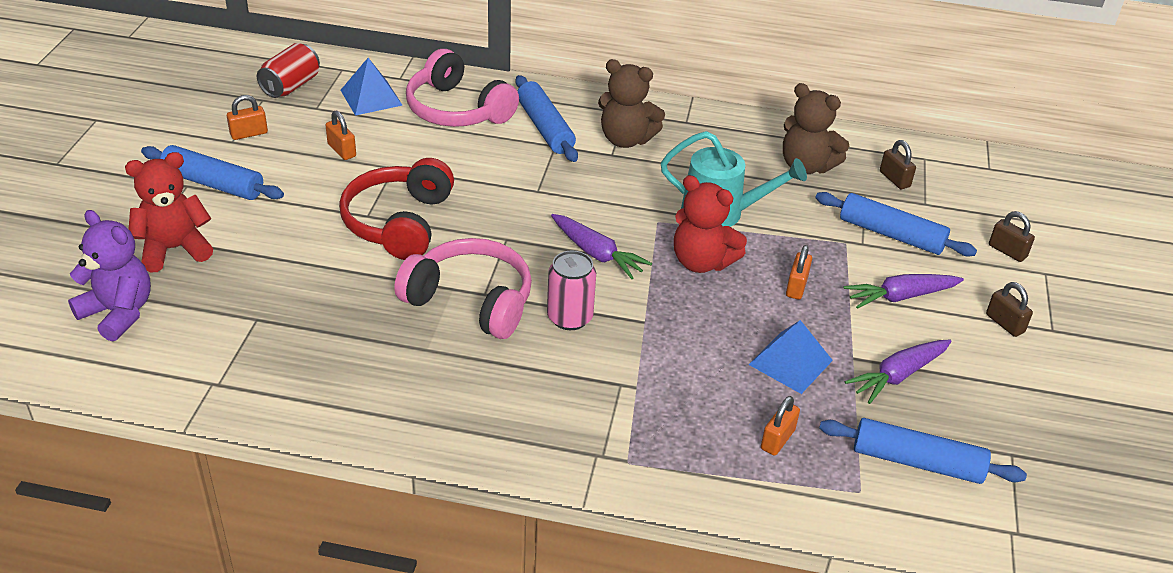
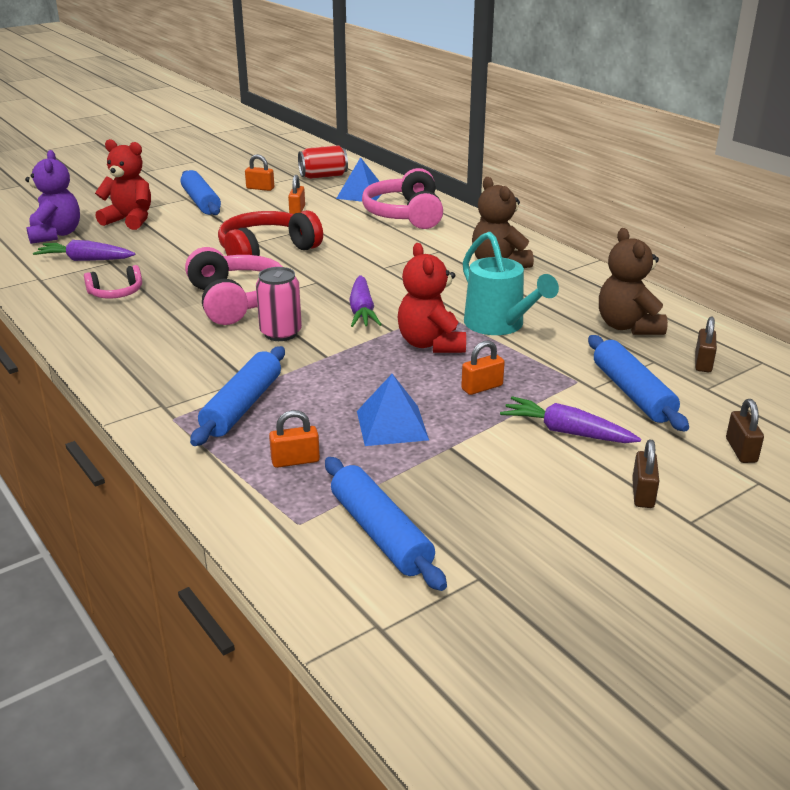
camera: 45 degrees right, 10 degrees down
(336, 356) = (116, 293): none -> pink headphones
(545, 128) = (449, 240): blue rolling pin -> blue rolling pin (242, 406)
(898, 375) = (468, 475): purple carrot -> purple carrot (85, 260)

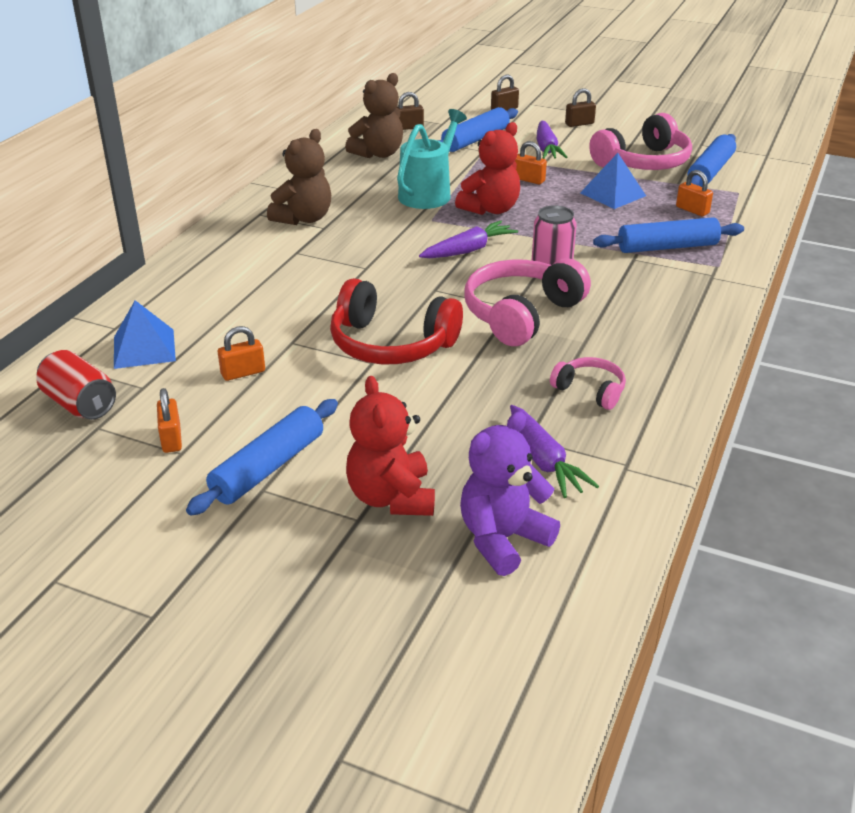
camera: 120 degrees left, 5 degrees up
(405, 214) = (202, 297): pink headphones -> pink headphones (643, 162)

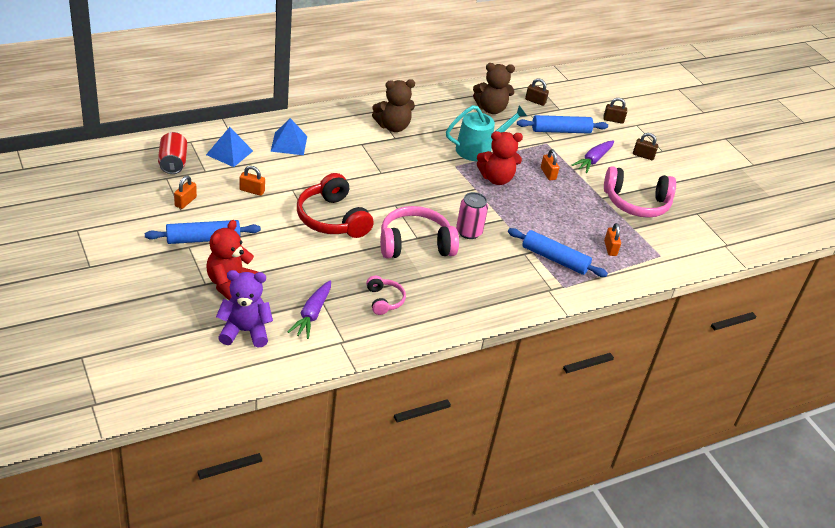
camera: 35 degrees right, 5 degrees up
(468, 250) = (446, 194): purple carrot -> none
(613, 194) = (581, 211): blue pyramid -> blue pyramid (289, 143)
(710, 171) = (668, 232): blue rolling pin -> none

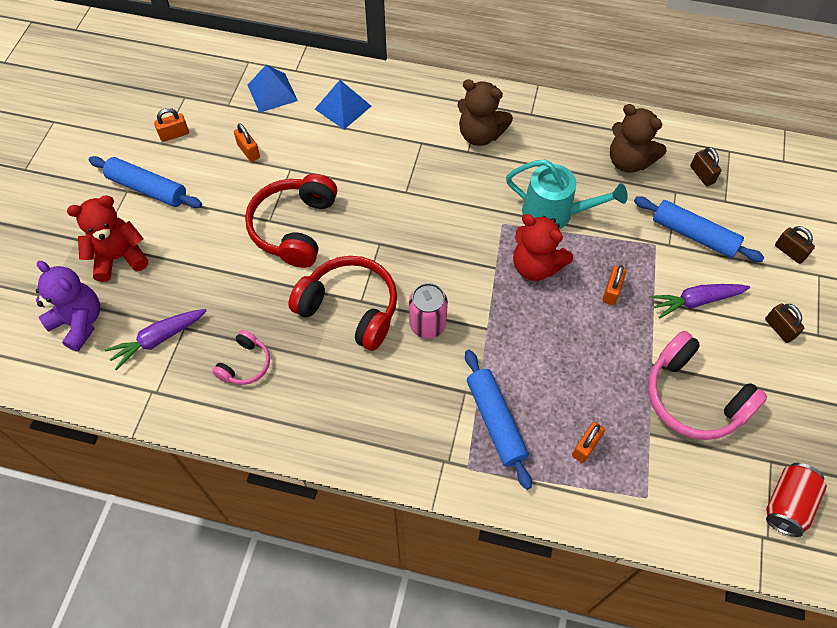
camera: 45 degrees right, 20 degrees up
(173, 163) = (207, 81): red can -> red can (787, 504)
(415, 244) = (350, 308): pink headphones -> red headphones

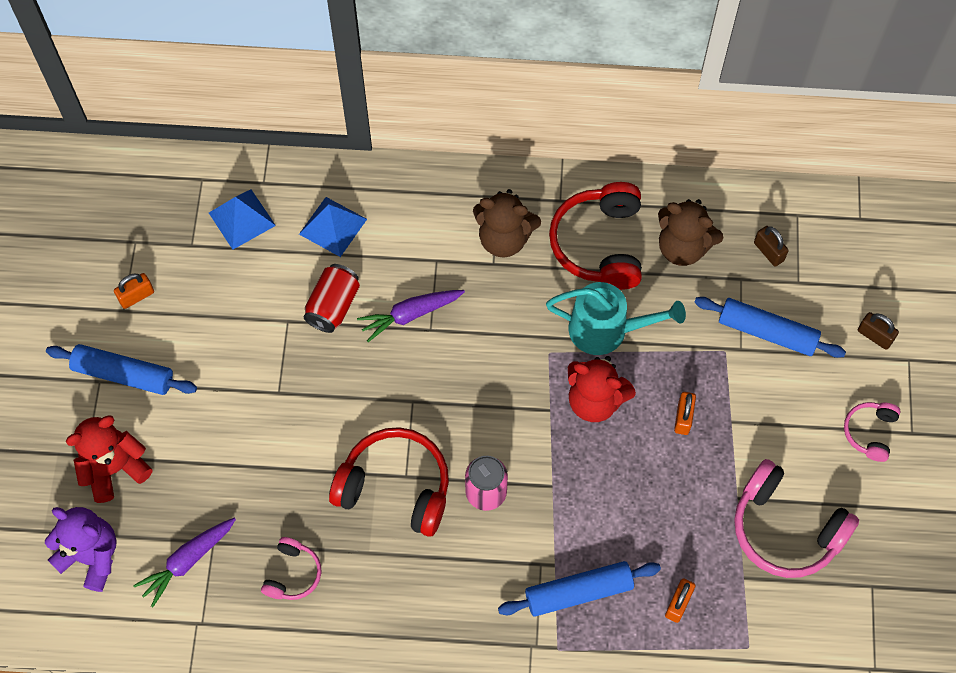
camera: 10 degrees left, 5 degrees up
(248, 151) = (232, 305): orange padlock -> none
(294, 228) = (310, 397): red headphones -> red headphones (600, 244)
(495, 421) = (578, 592): blue rolling pin -> blue rolling pin turned 75 degrees counterclockwise
(696, 301) = (777, 414): purple carrot -> purple carrot (410, 315)
(779, 329) = (870, 432): brown padlock -> pink headphones
(787, 504) = (892, 630): red can -> red can (333, 306)

